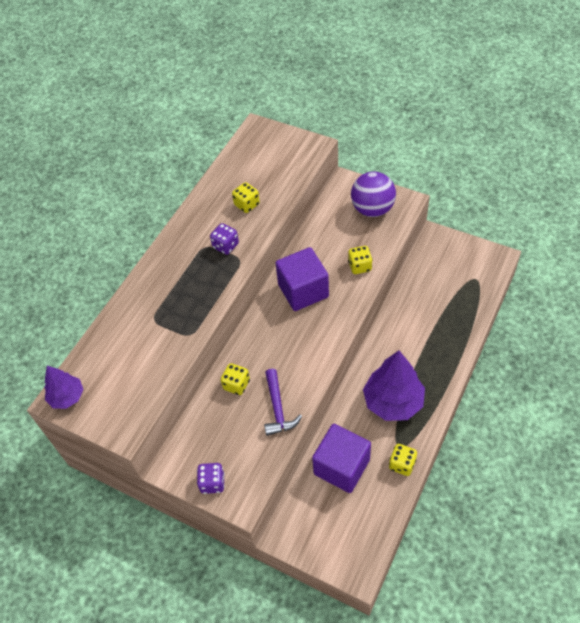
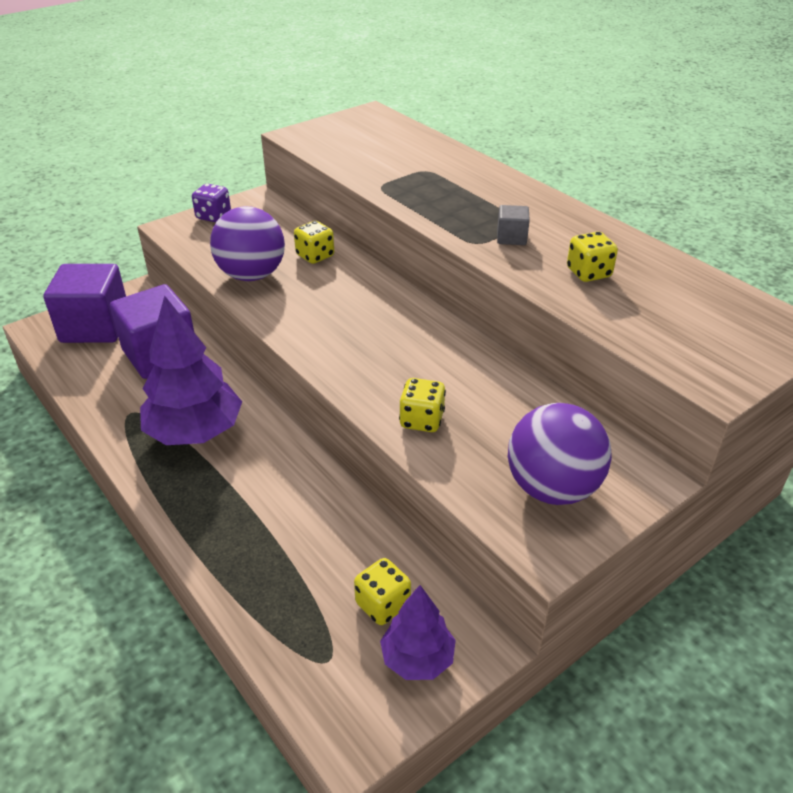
camera: 110 degrees right, 15 degrees down
(67, 397) = (368, 116): purple tree -> purple tree (417, 658)
(225, 246) = (511, 238): purple dice -> grey cube
(278, 409) = (252, 275): purple hammer -> purple ball
(303, 291) = (417, 346): purple cube -> purple cube (95, 327)
(402, 464) = (106, 405): yellow dice -> yellow dice (382, 604)

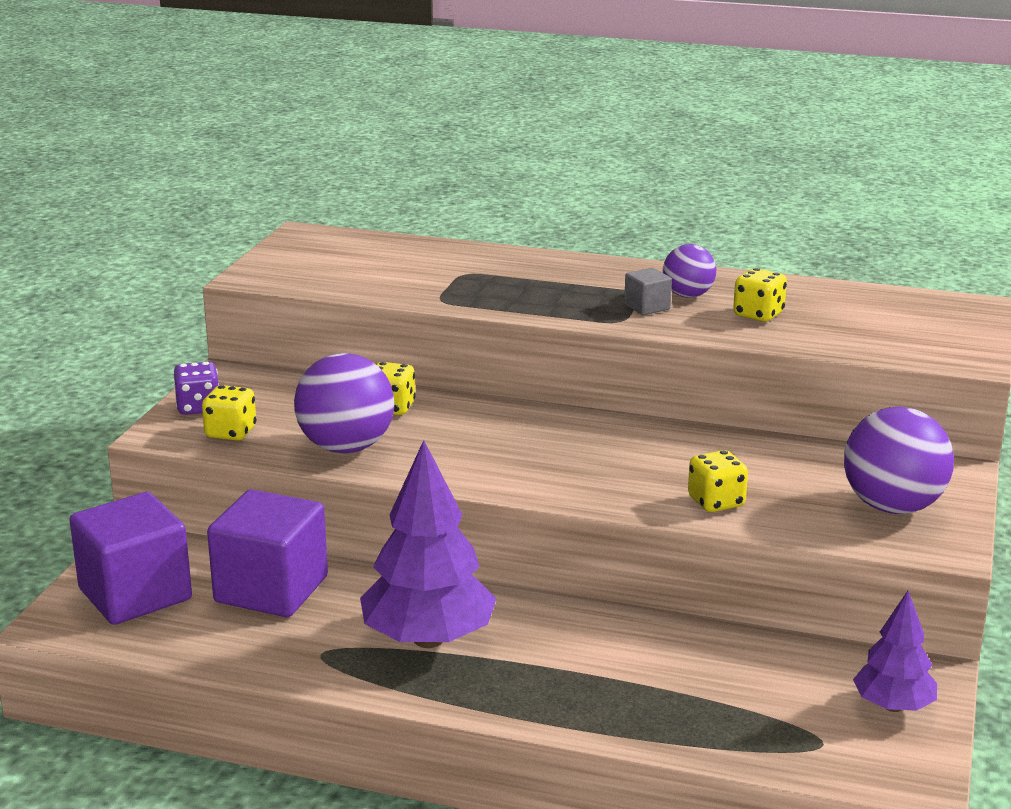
camera: 35 degrees left, 15 degrees down
(382, 604) = (814, 685): yellow dice -> yellow dice (231, 433)
(556, 237) = (688, 295): none -> purple ball

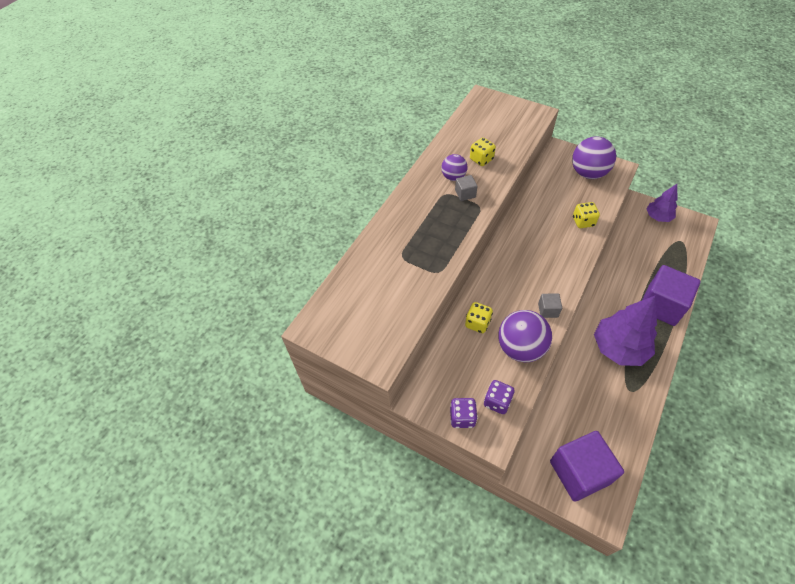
camera: 75 degrees left, 30 degrees up
(231, 433) = (497, 402): yellow dice -> purple dice
(271, 589) = (576, 407): purple cube -> purple cube (661, 305)
(443, 469) = (548, 310): none -> grey cube

